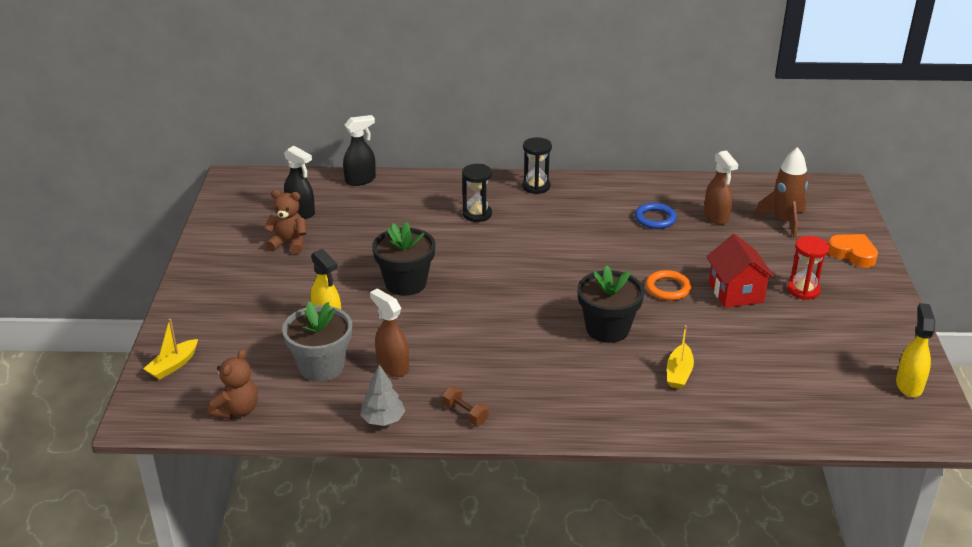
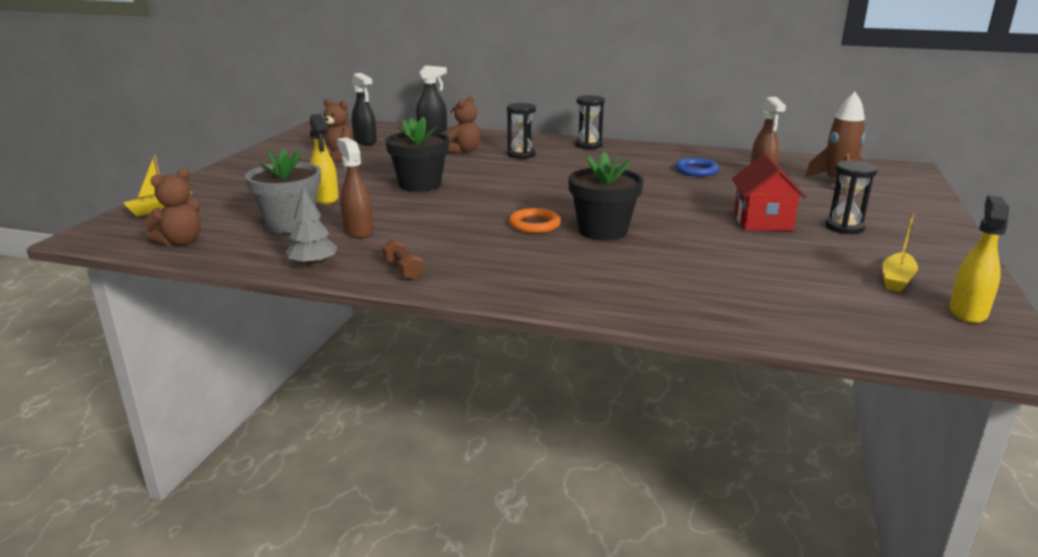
camera: 15 degrees right, 10 degrees down
(414, 215) = (463, 151): none -> brown teddy bear
(667, 288) = (686, 212): orange ring -> orange ring (534, 225)
(679, 373) = (666, 269): yellow boat -> yellow boat (896, 279)
(803, 290) = (844, 227): red hourglass -> black hourglass
(852, 254) = (912, 209): orange heart -> none

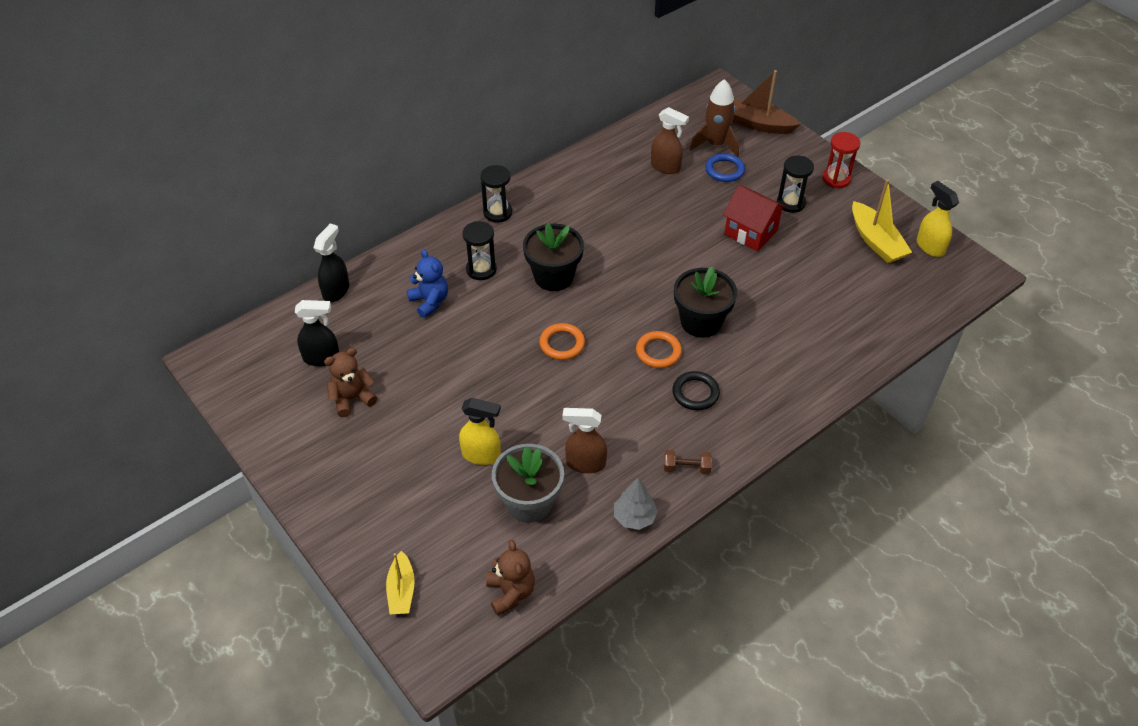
camera: 55 degrees left, 25 degrees up
(420, 185) = (502, 376): black flower pot -> black flower pot (553, 276)
(463, 151) = (430, 302): brown teddy bear -> blue teddy bear
(485, 193) = (562, 344): none -> orange ring
(507, 250) = (695, 393): none -> black ring
(696, 171) = (624, 194): blue ring -> blue ring (724, 170)
(896, 279) = (876, 241): yellow boat -> yellow boat, size x1.57
(908, 190) = (757, 124): none -> brown boat
(933, 238) = (836, 179): none -> red hourglass

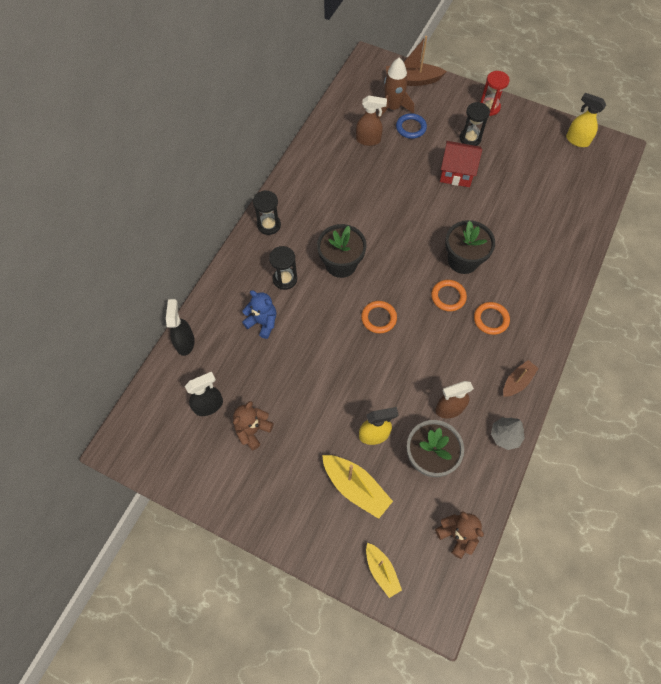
camera: 25 degrees left, 15 degrees up
(686, 468) = (517, 381): brown dumbbell -> brown boat
(695, 393) = (491, 319): black ring -> orange ring
(876, 241) = (541, 149): yellow boat -> yellow boat (356, 487)

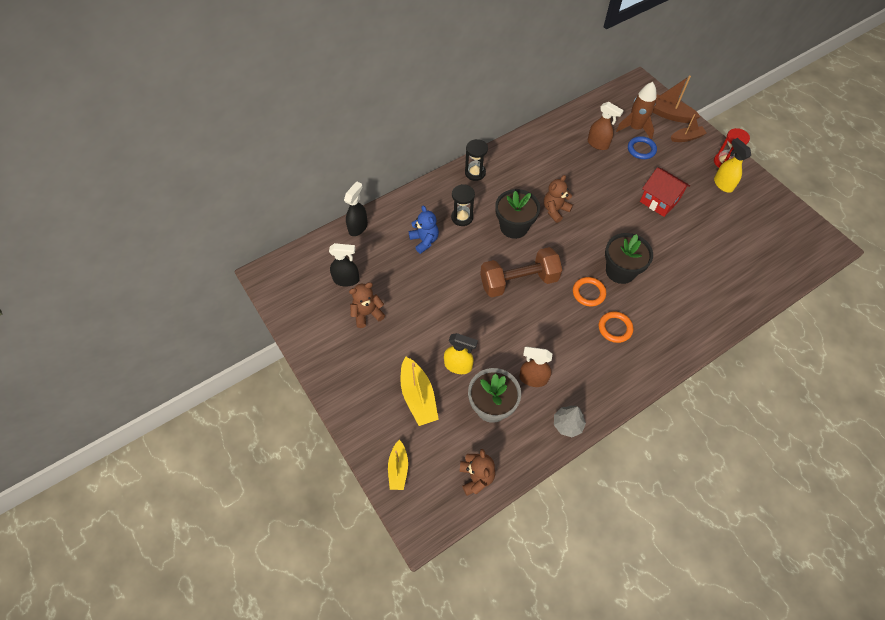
camera: 30 degrees right, 5 degrees down
(369, 228) = (555, 210): none -> brown teddy bear
(378, 318) = (518, 281): orange ring -> brown dumbbell
(470, 138) = (689, 179): black hourglass -> none
(517, 381) = (606, 388): brown boat -> brown boat (686, 138)
(577, 140) = (792, 222): yellow spray bottle -> yellow spray bottle (723, 184)

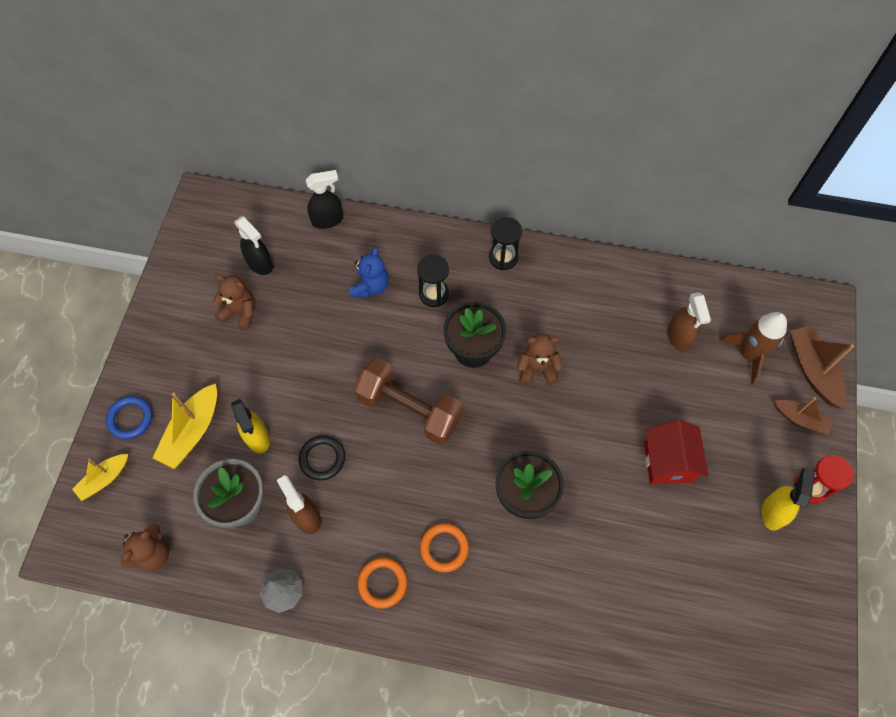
camera: 45 degrees right, 5 degrees up
(505, 344) = (322, 459): none -> black ring
(588, 293) = (463, 487): orange ring -> orange ring (382, 583)
(641, 149) = (723, 386): blue ring -> blue ring (130, 419)

